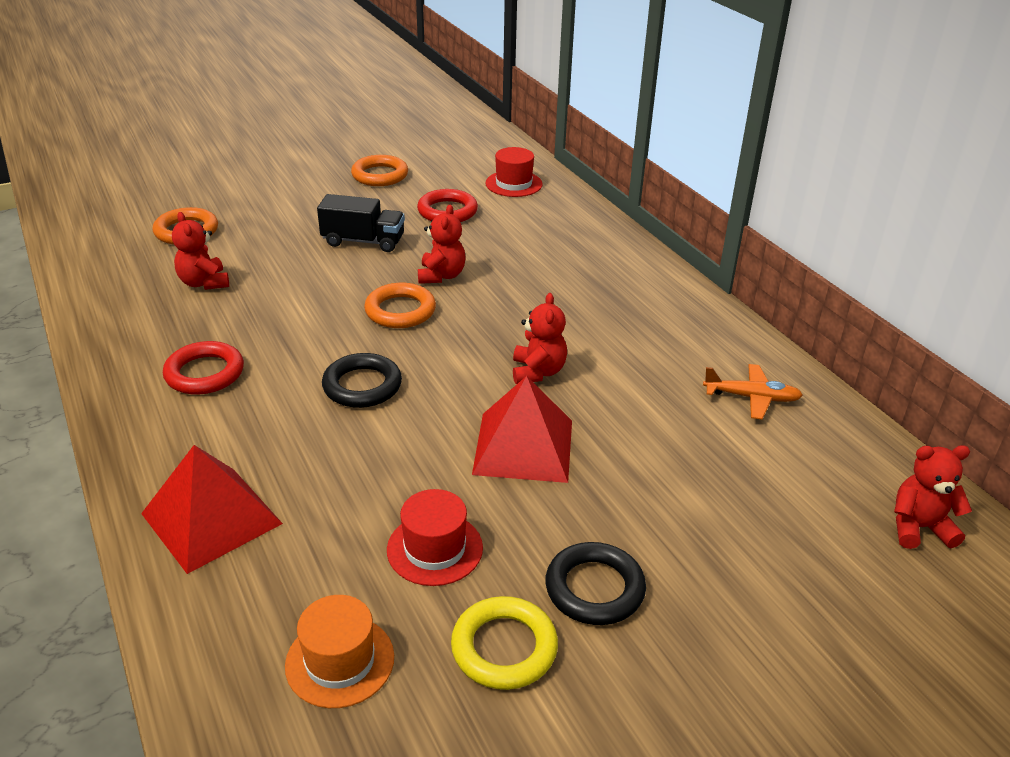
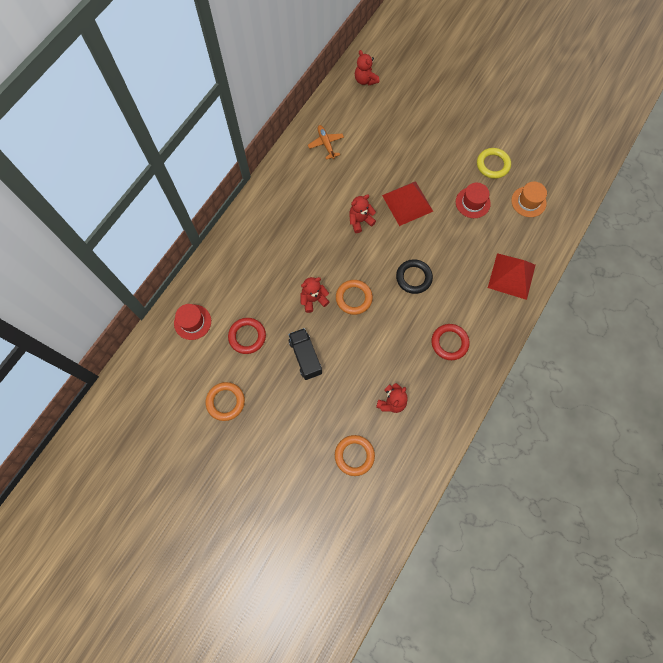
camera: 120 degrees left, 35 degrees up
(594, 588) = (455, 153): black ring -> none

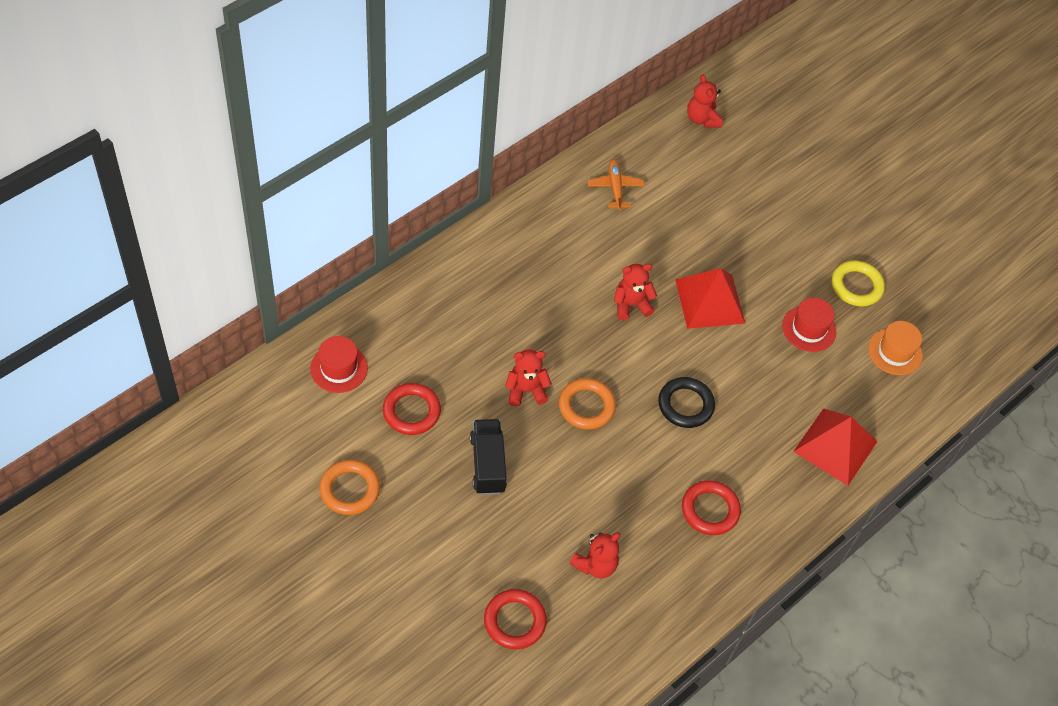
camera: 10 degrees right, 15 degrees down
(354, 455) = (514, 621): orange ring -> red ring

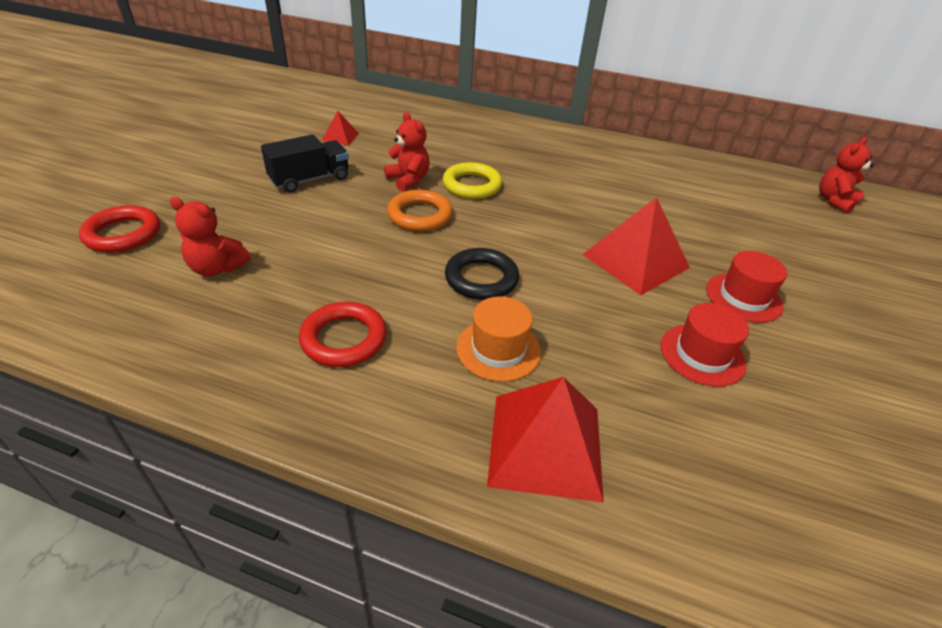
camera: 65 degrees right, 15 degrees down
(339, 368) = (357, 104): red hat -> red hat (743, 297)
(350, 489) = (244, 129): orange ring -> none
(411, 411) = (340, 137): red ring -> red pyramid
(615, 188) = (681, 174): orange plane -> none
(631, 305) = (567, 212): red teddy bear -> none
(856, 286) = (828, 384): yellow ring -> yellow ring (472, 185)
(895, 352) = (787, 470): orange hat -> orange hat (498, 349)

